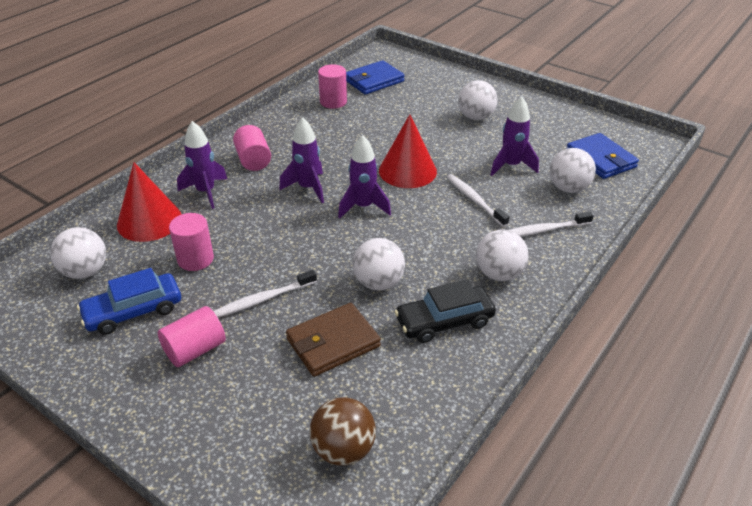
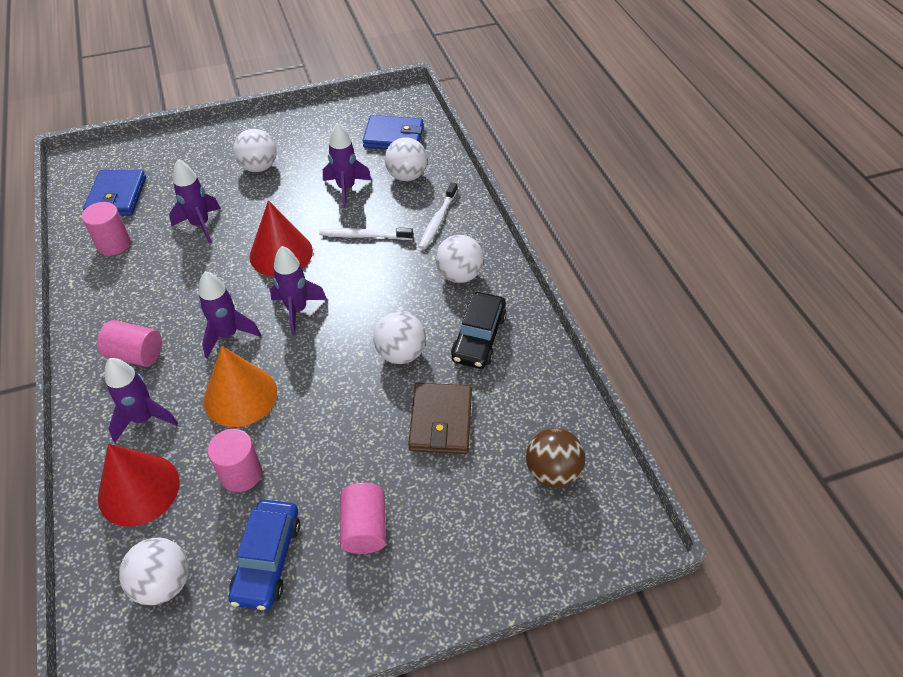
camera: 55 degrees left, 10 degrees up
(261, 222) = (240, 396): none -> orange cone
(264, 299) = (347, 444): white toothbrush -> none
(390, 124) = (200, 225): none -> purple rocket

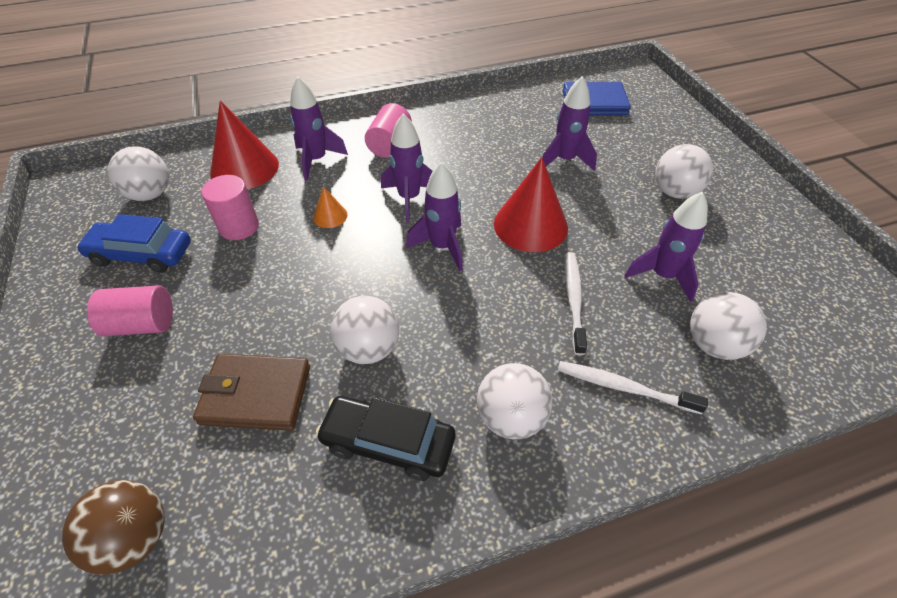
camera: 90 degrees right, 0 degrees up
(114, 244) = (528, 111): pink cylinder -> none
(240, 396) = (330, 216): orange cone -> orange cone, size x0.47
(393, 137) = (802, 324): blue wallet -> none

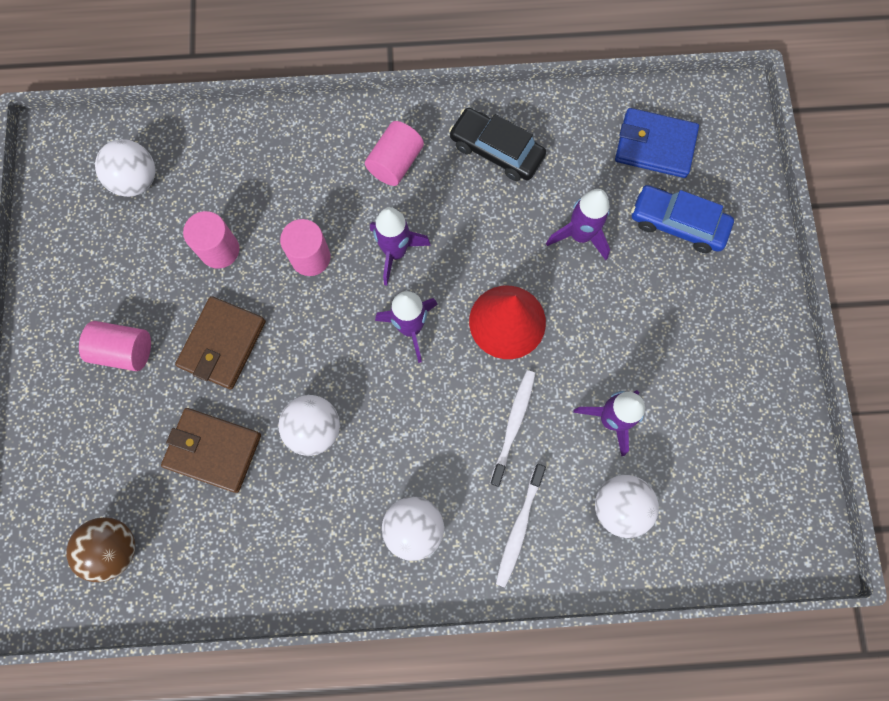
camera: 15 degrees right, 25 degrees up
(141, 254) = (126, 263): blue car -> blue car (677, 224)
(244, 168) = (234, 163): red cone -> none
(253, 297) = (223, 344): none -> brown wallet
(317, 160) = (311, 169): purple rocket -> none
(330, 216) = (310, 257): orange cone -> pink cylinder
(388, 443) = (310, 523): black car -> black car (496, 150)
(624, 388) = (519, 527): white toothbrush -> white toothbrush turned 105 degrees counterclockwise
(675, 192) = (678, 314): white ball -> none

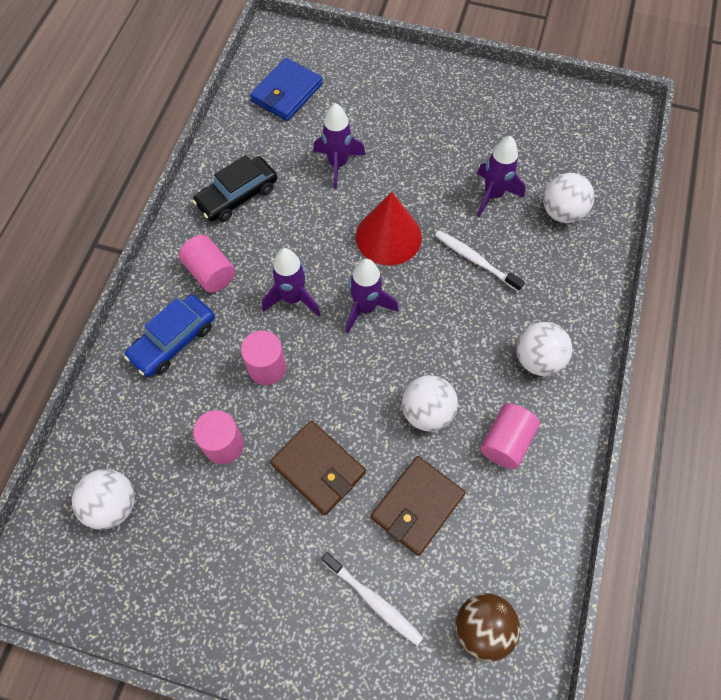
camera: 70 degrees left, 10 degrees down
(124, 350) = (287, 565): pink cylinder -> pink cylinder (506, 441)
(519, 527) = (558, 283): white toothbrush -> white toothbrush (373, 600)
(677, 224) = (356, 101): blue car -> blue car (173, 340)

